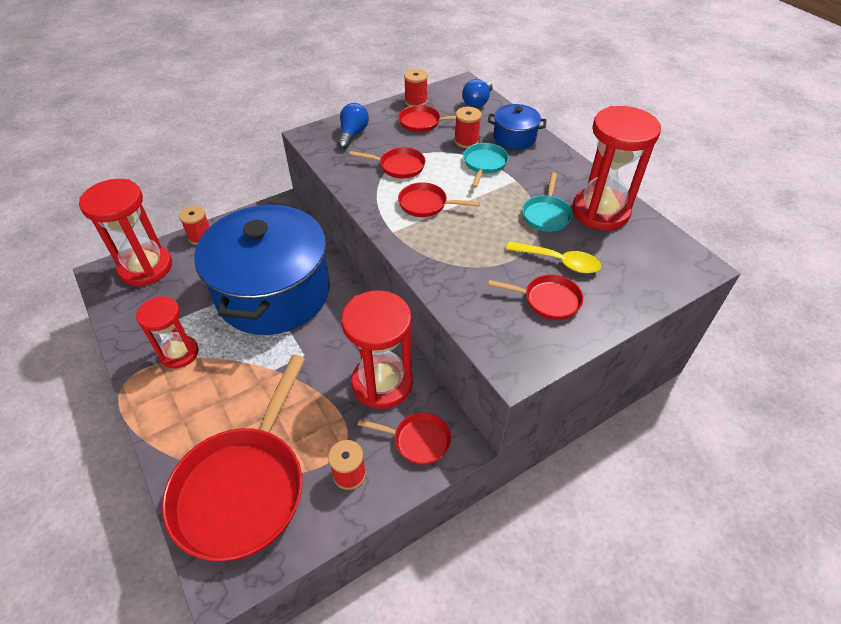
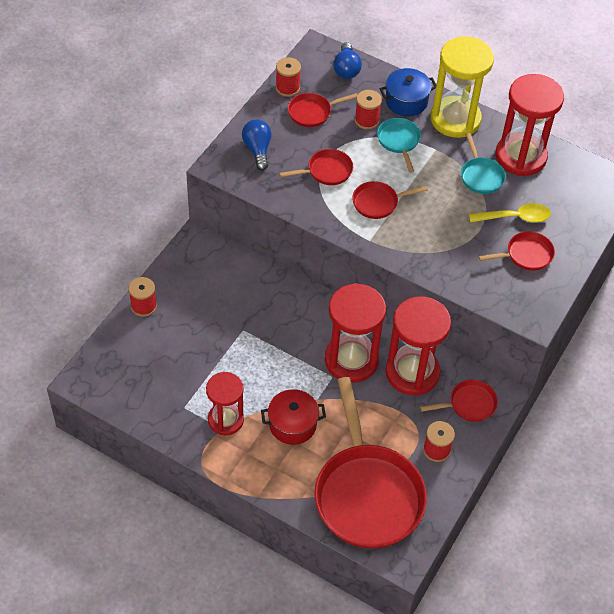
camera: 30 degrees left, 5 degrees up
(146, 267) = (120, 358): red hourglass -> red hourglass (351, 360)
(232, 383) = (292, 424): none -> red pot
(273, 293) = (261, 333): blue pot -> none
(552, 163) = (455, 119): none -> yellow hourglass

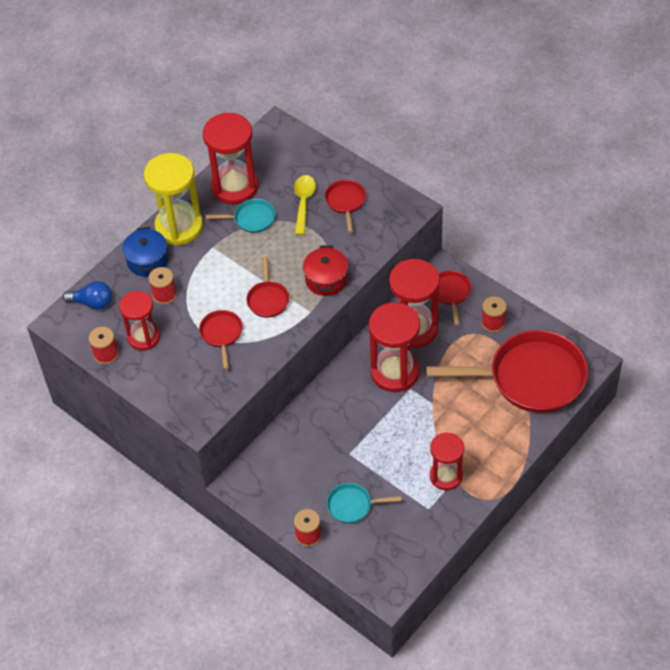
camera: 75 degrees left, 0 degrees up
(257, 150) = (182, 388): blue light bulb -> none
(292, 424) = (456, 424): red pot -> red pot (326, 279)
(312, 112) = (144, 337): red pan -> red hourglass
(399, 141) = (197, 273): turquoise pan -> turquoise pan (352, 505)

